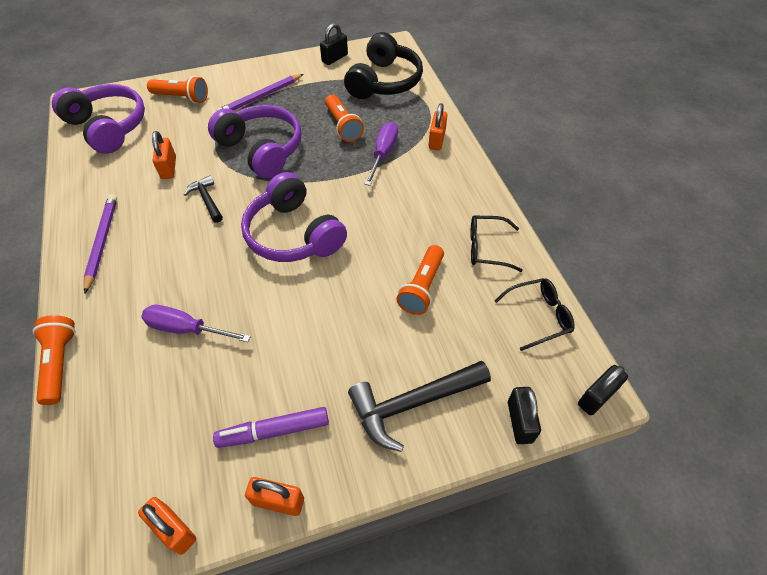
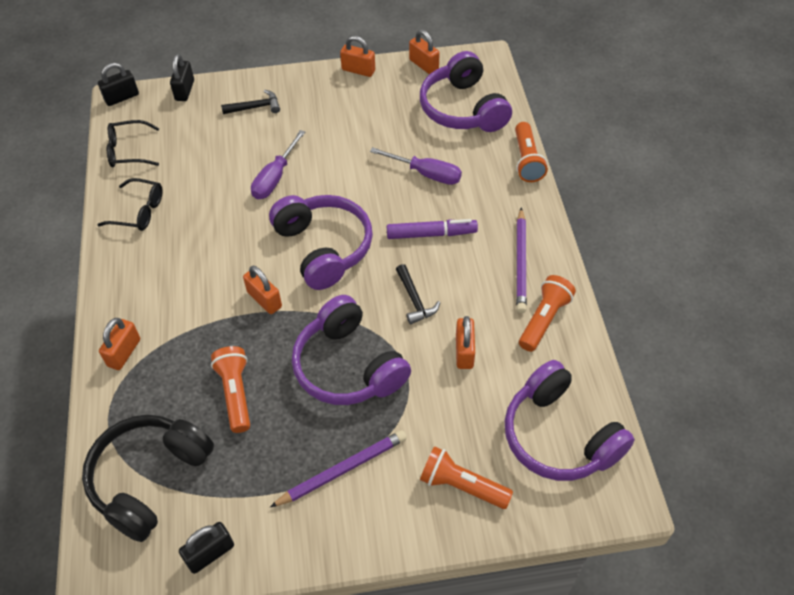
camera: 170 degrees left, 0 degrees up
(126, 440) = (463, 109): none -> purple headphones
(273, 431) = (358, 103): purple marker -> purple marker (431, 234)
(338, 186) = (264, 300): none -> orange padlock
(383, 153) = (198, 339): purple screwdriver -> purple screwdriver (275, 178)
(412, 404) = (255, 107): black hammer -> black hammer, size x0.55
(422, 287) = (215, 184): orange flashlight -> orange flashlight (544, 319)

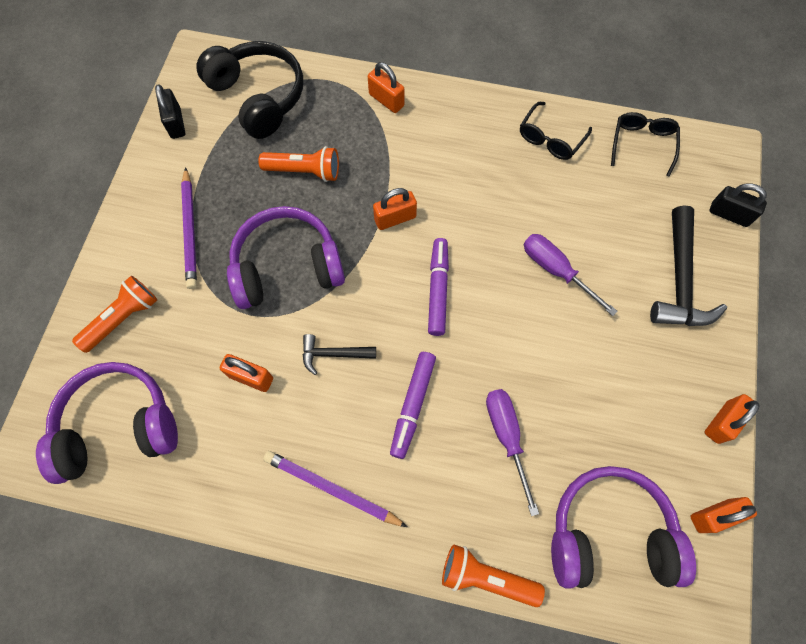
camera: 110 degrees right, 15 degrees up
(122, 97) = (731, 152): black padlock -> none
(255, 107) = (680, 281): black hammer -> black hammer, size x1.81
(324, 248) = (437, 289): purple headphones -> purple marker
(426, 174) = (506, 437): purple screwdriver -> purple screwdriver turned 120 degrees clockwise
(544, 319) = (248, 477): orange flashlight -> none

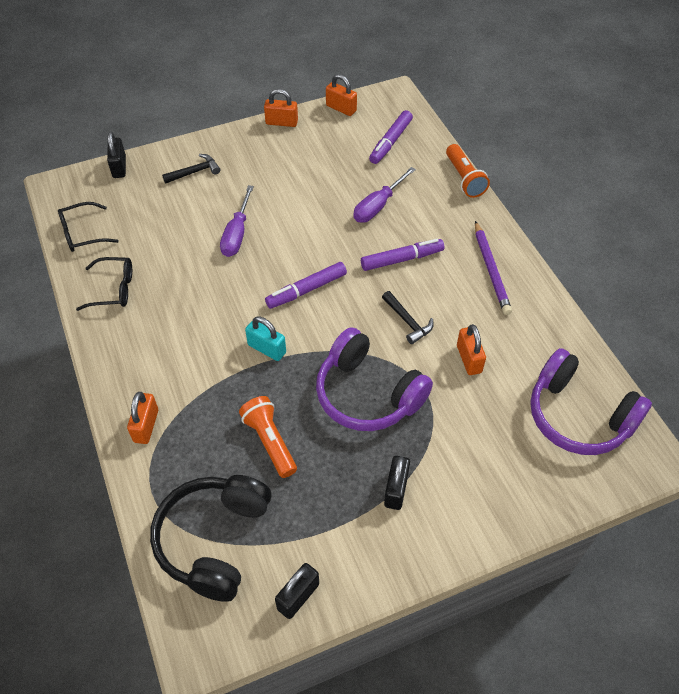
camera: 125 degrees left, 15 degrees down
(123, 318) = (509, 479): orange flashlight -> none
(190, 230) = (396, 489): purple pencil -> black padlock
(395, 218) = (267, 349): orange padlock -> turquoise padlock
(609, 533) = (390, 142): purple headphones -> purple marker
(680, 281) = (195, 172): black hammer -> black hammer, size x0.55

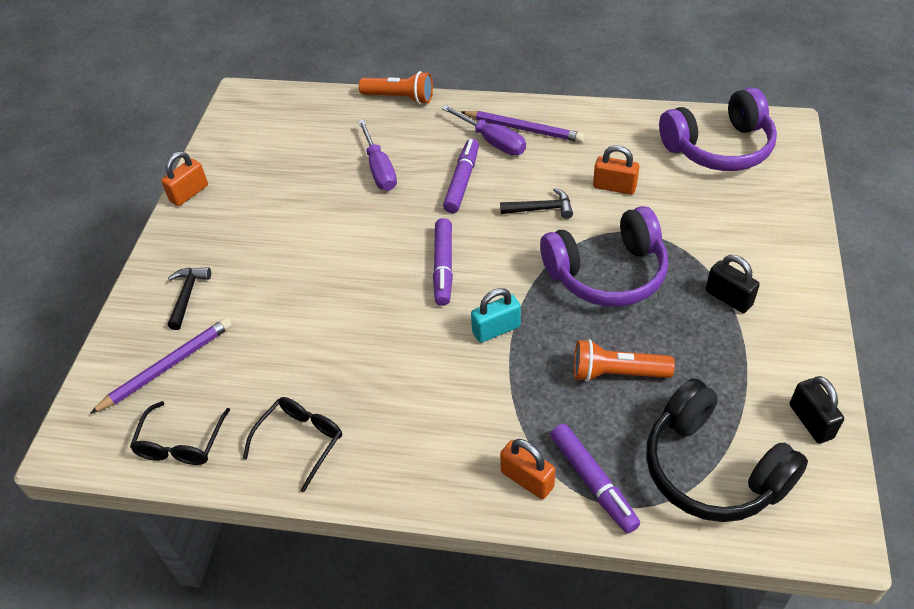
camera: 55 degrees left, 5 degrees down
(119, 167) = (105, 365): black padlock -> none
(134, 195) = (167, 366): none -> purple pencil
(237, 234) = (317, 294): purple screwdriver -> purple screwdriver (492, 141)
(341, 108) = (219, 140): orange padlock -> none
(390, 142) = (303, 125): purple marker -> purple marker (593, 482)

